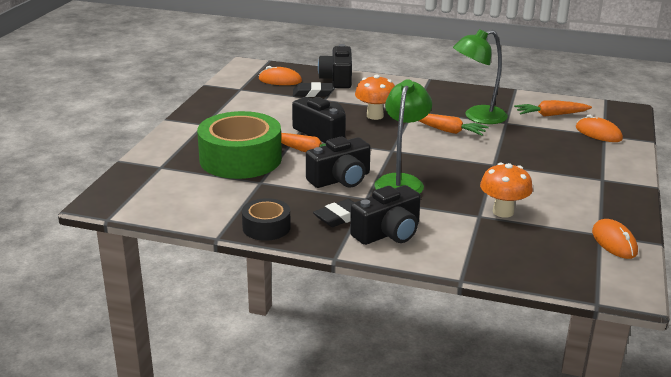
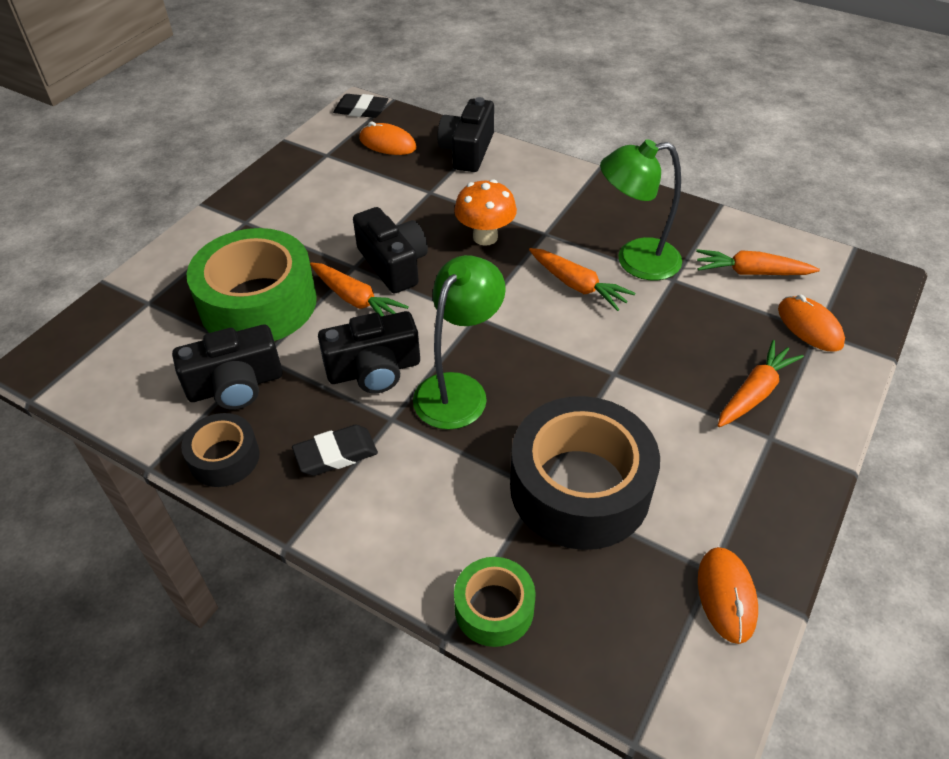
camera: 15 degrees right, 20 degrees up
(312, 93) = (420, 176): black eraser -> black eraser (361, 110)
(388, 233) = (387, 504): black camera -> black camera (236, 385)
(482, 265) = (494, 608): none -> green tape
(503, 212) = (580, 487): orange mushroom -> black tape
(582, 163) = (754, 392): none -> orange carrot

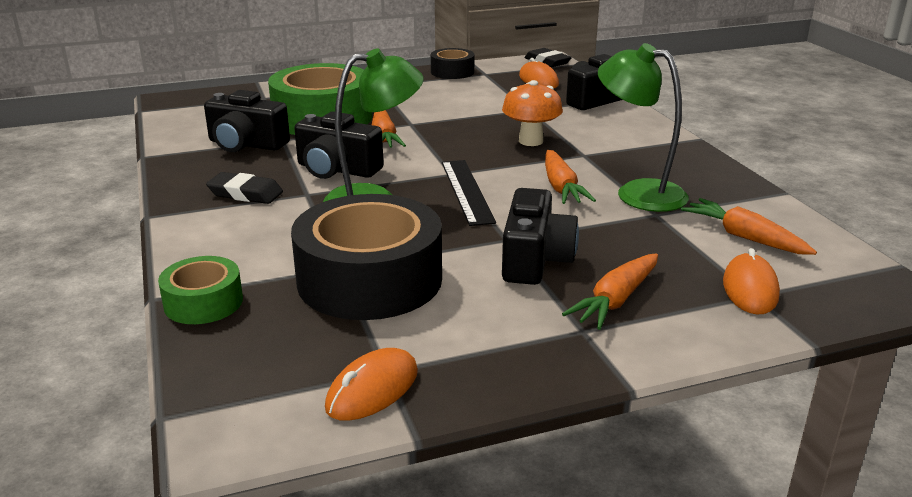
camera: 40 degrees right, 20 degrees down
(224, 458) = (185, 168): black tape -> black tape (452, 72)
(393, 264) = (439, 131): black camera -> black camera (535, 259)
(516, 333) = (466, 191): none -> black ruler
(754, 392) = (616, 300): orange carrot -> orange carrot turned 135 degrees clockwise

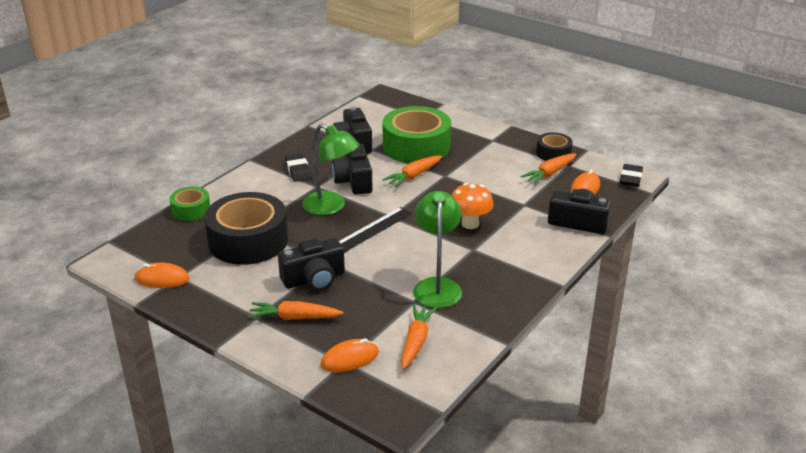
camera: 55 degrees right, 5 degrees up
(561, 187) = (413, 257): orange carrot -> orange carrot (549, 173)

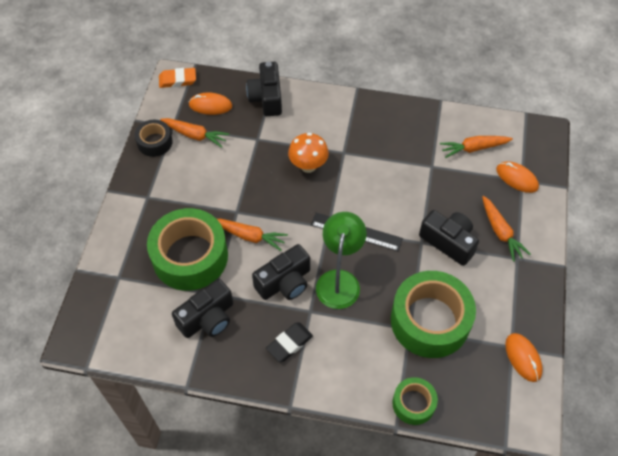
camera: 115 degrees left, 25 degrees up
(248, 241) = (430, 320): black tape -> green tape
(437, 286) = (405, 158): green lamp -> none
(630, 178) = (177, 80): black eraser -> orange eraser

